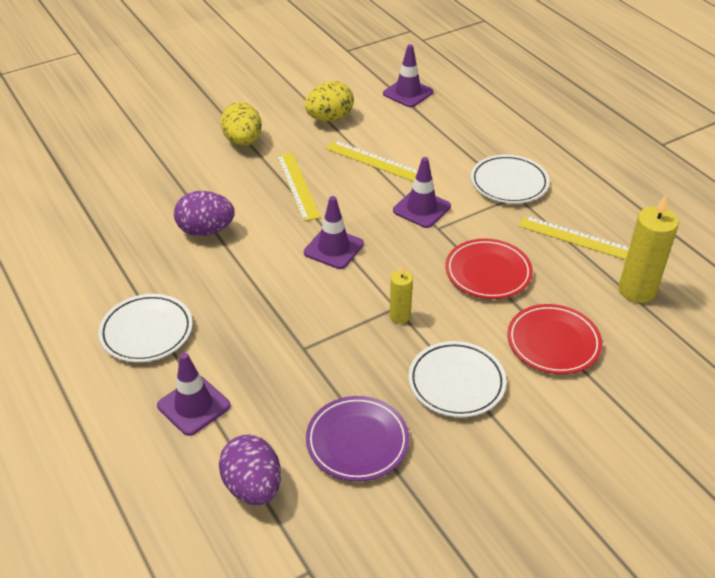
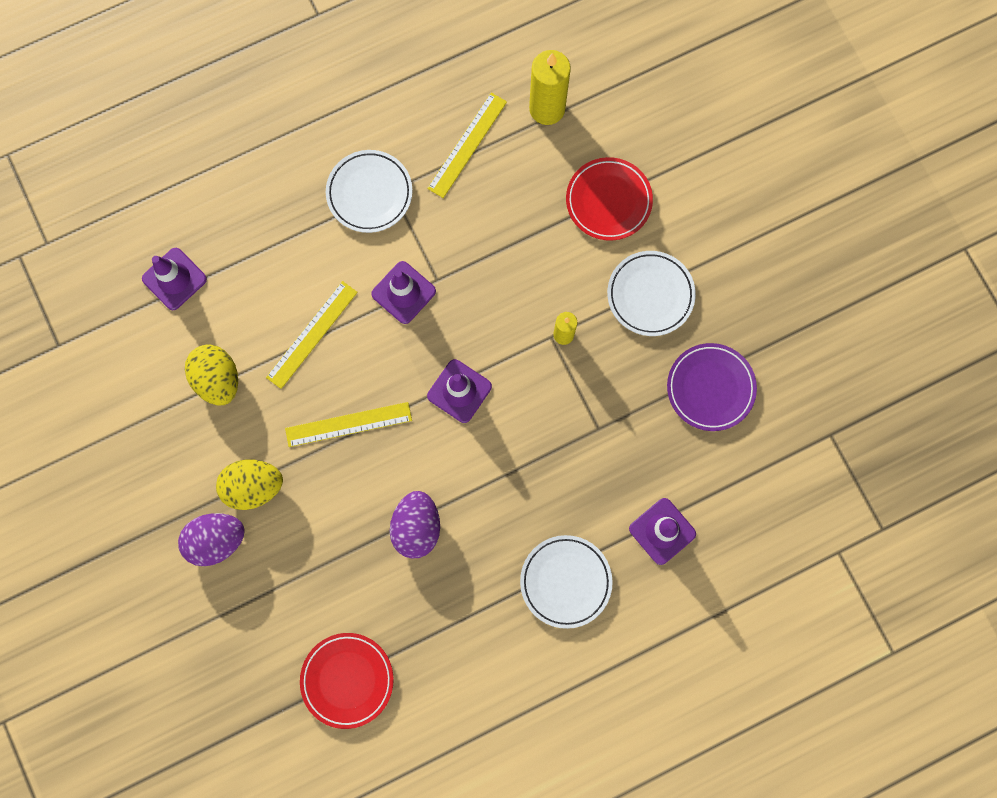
camera: 85 degrees left, 35 degrees up
(253, 486) = (752, 478): purple egg -> purple egg (217, 540)
(488, 272) = (510, 241): red plate -> red plate (347, 680)

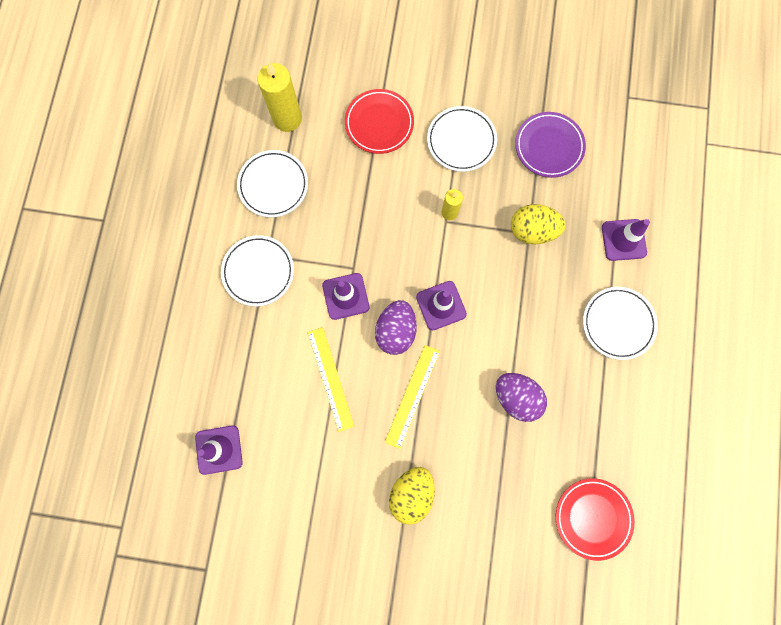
camera: 55 degrees left, 0 degrees up
(217, 540) = (432, 546): purple egg -> purple egg (396, 331)
(218, 379) = (316, 467): yellow egg -> yellow egg (532, 231)
(467, 145) = (273, 185): yellow ruler -> white plate

